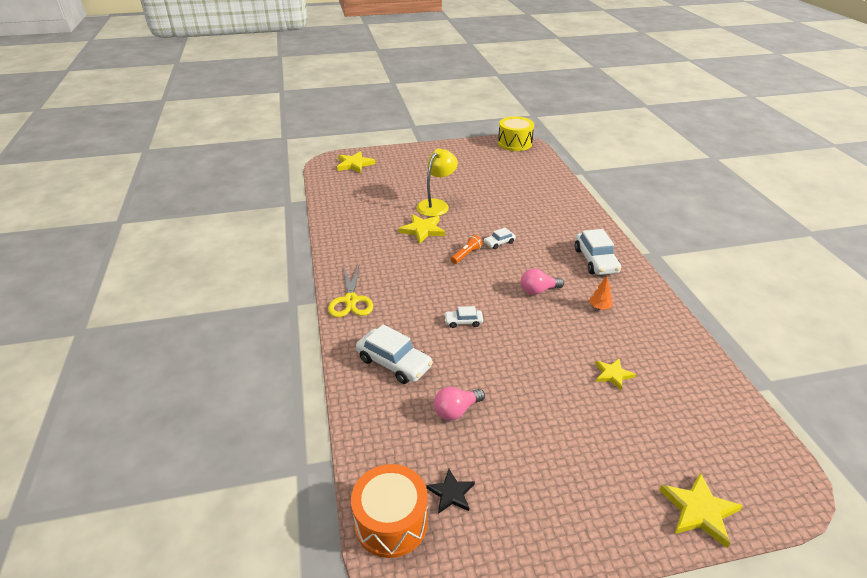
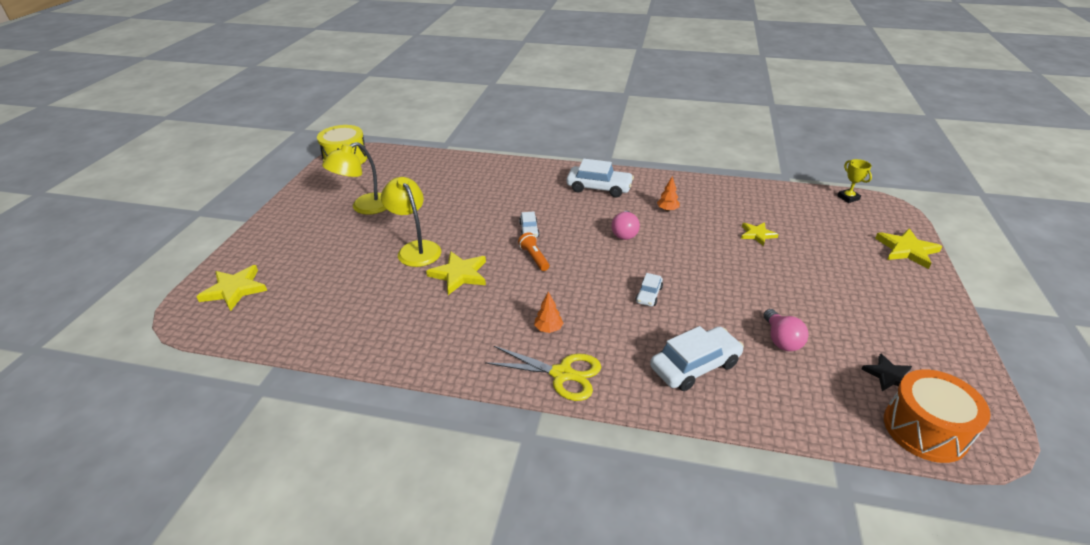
camera: 65 degrees left, 0 degrees up
(391, 283) = (548, 329): none -> orange tree
(465, 171) = (364, 207): none -> yellow lamp
(773, 446) = (848, 198): none -> yellow trophy

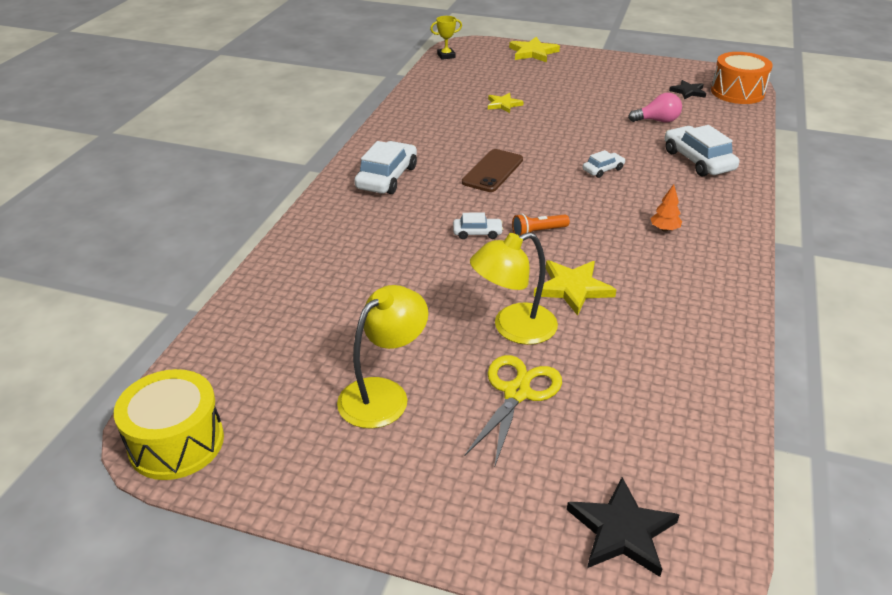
camera: 85 degrees left, 0 degrees up
(235, 289) = (622, 530): yellow star -> black star
(364, 207) = (383, 394): yellow lamp -> yellow lamp turned 105 degrees counterclockwise
(562, 374) = (727, 225): yellow scissors -> yellow scissors (516, 393)
(624, 233) = (492, 171): pink light bulb -> brown phone
(649, 295) = (603, 170): white car -> white car turned 60 degrees counterclockwise
(667, 210) = (448, 142): orange tree -> none

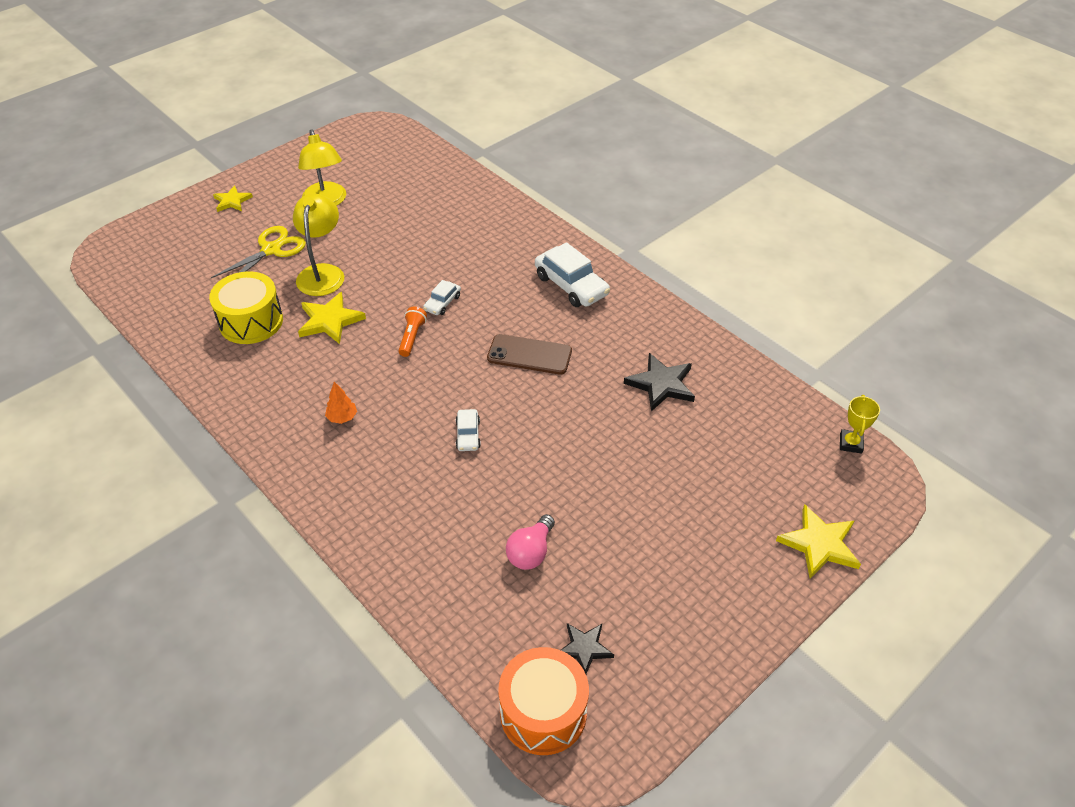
camera: 120 degrees right, 10 degrees up
(176, 443) = (366, 131): yellow drum -> yellow drum (251, 321)
(492, 171) = (529, 355): brown phone -> brown phone turned 45 degrees counterclockwise
(503, 104) = (668, 431): yellow star -> yellow star (232, 201)
(516, 393) = (271, 250): yellow scissors -> yellow scissors turned 105 degrees counterclockwise
(622, 530) = (153, 244): black star -> black star (661, 384)
(698, 160) = (420, 526): white car -> none

